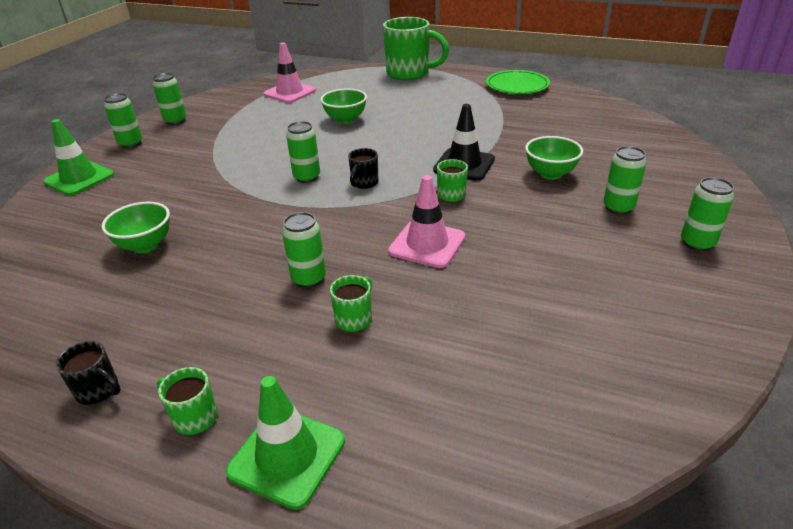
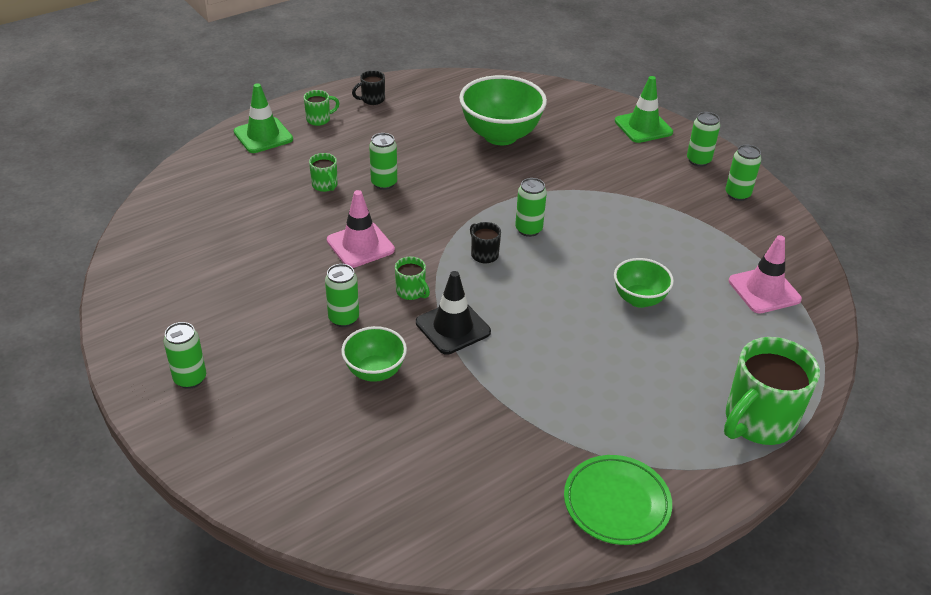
camera: 120 degrees right, 5 degrees up
(145, 245) = (500, 135): green bowl -> green bowl, size x1.76
(618, 208) = (279, 373): green can -> green can (343, 318)

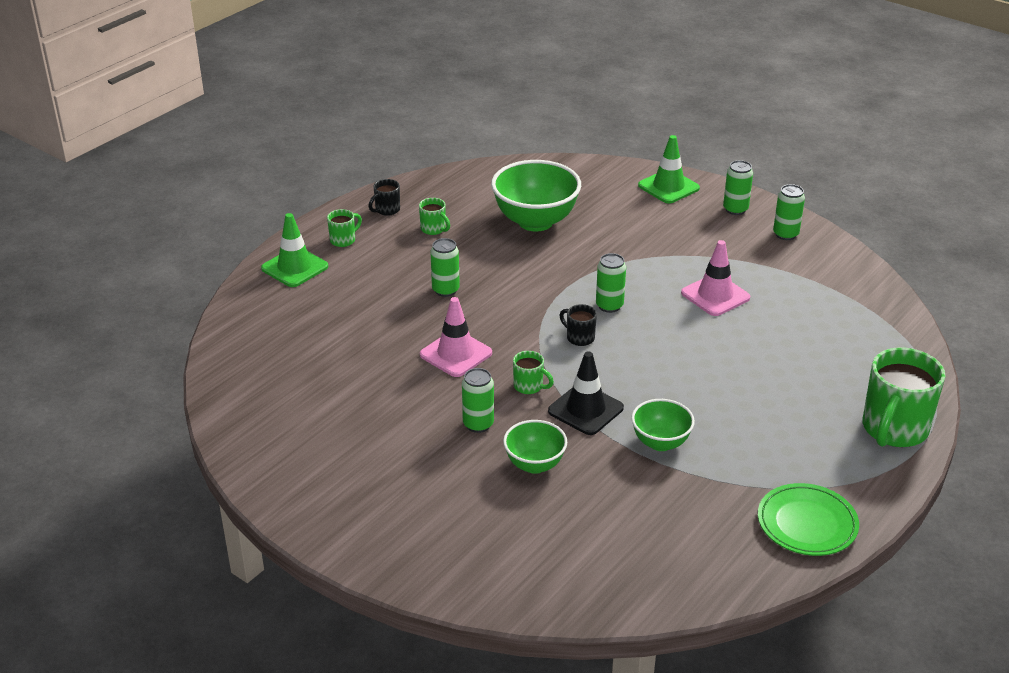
camera: 15 degrees left, 5 degrees down
(190, 379) = (361, 511): green can -> none
(325, 185) = (388, 304): green mug -> green mug (434, 229)
(639, 299) = (742, 348): green bowl -> green bowl (660, 443)
(764, 290) = (848, 316): pink traffic cone -> pink traffic cone (715, 295)

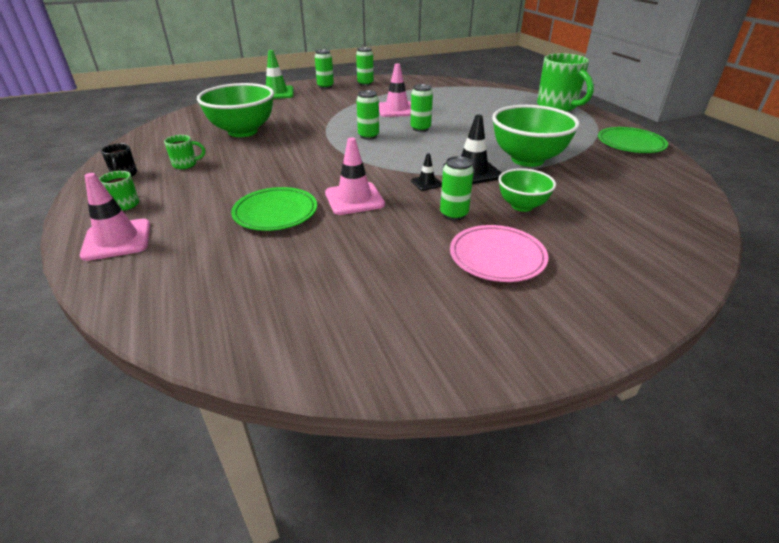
camera: 60 degrees left, 0 degrees up
(295, 267) = (117, 240): green traffic cone -> pink traffic cone
(393, 321) = (275, 213): none -> green plate
(422, 471) = (497, 257): none -> pink plate
(445, 290) = (268, 181): green can -> green can (420, 128)
(529, 386) = (426, 183): green mug -> black traffic cone
(579, 338) = (390, 153): black mug -> none
(660, 443) = (527, 159): green bowl -> green bowl, size x1.76

